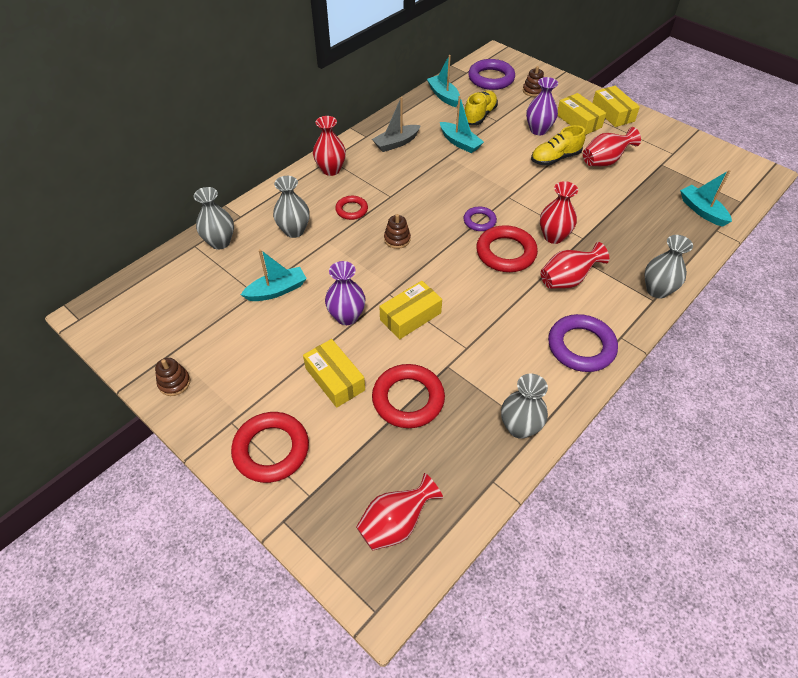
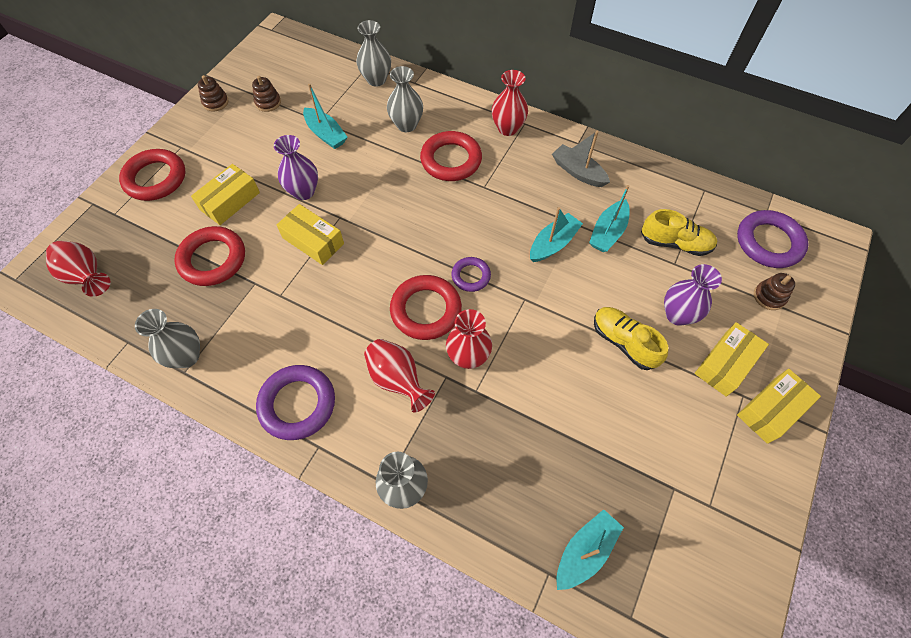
camera: 75 degrees right, 10 degrees up
(351, 210) = (451, 160): red ring -> red ring, size x1.76
(397, 239) = (418, 207): brown stacking toy -> brown stacking toy (268, 103)
(443, 96) = (697, 198): turquoise boat -> turquoise boat (553, 244)
(604, 161) = (645, 406): red vase -> none

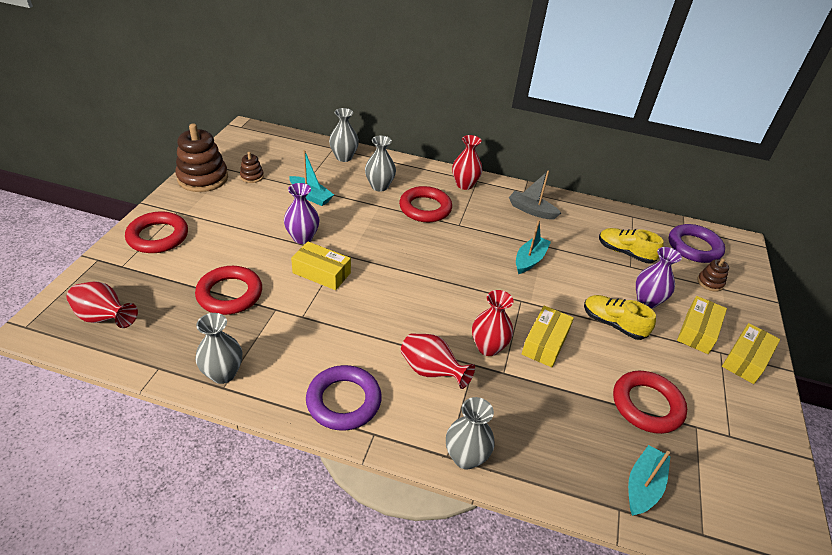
camera: 15 degrees left, 20 degrees down
(215, 102) = (203, 178): brown stacking toy -> brown stacking toy, size x2.10
(230, 201) = (235, 249): yellow box -> yellow box (545, 343)
(426, 310) = (439, 316): red ring -> red ring (647, 405)
(471, 276) = (470, 288): purple ring -> none
(608, 232) = (570, 249): turquoise boat -> none
(675, 243) = (625, 253): yellow shoe -> yellow shoe turned 150 degrees counterclockwise

